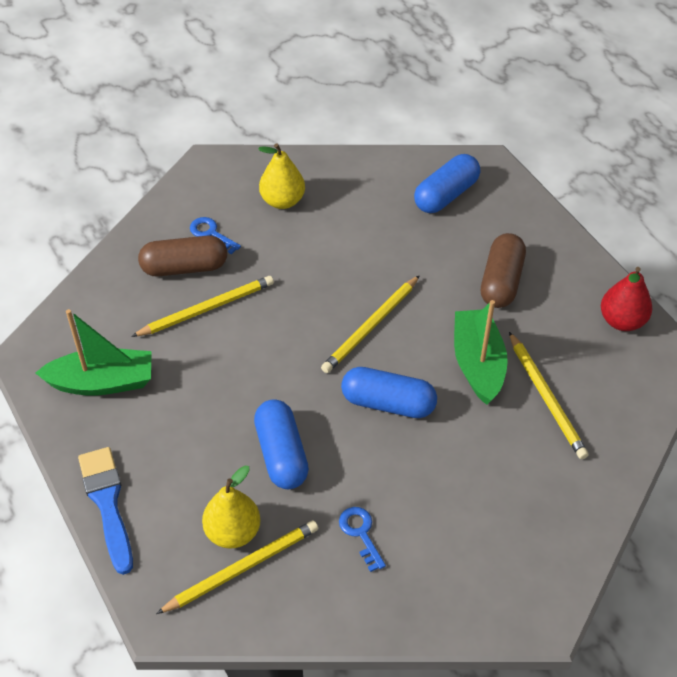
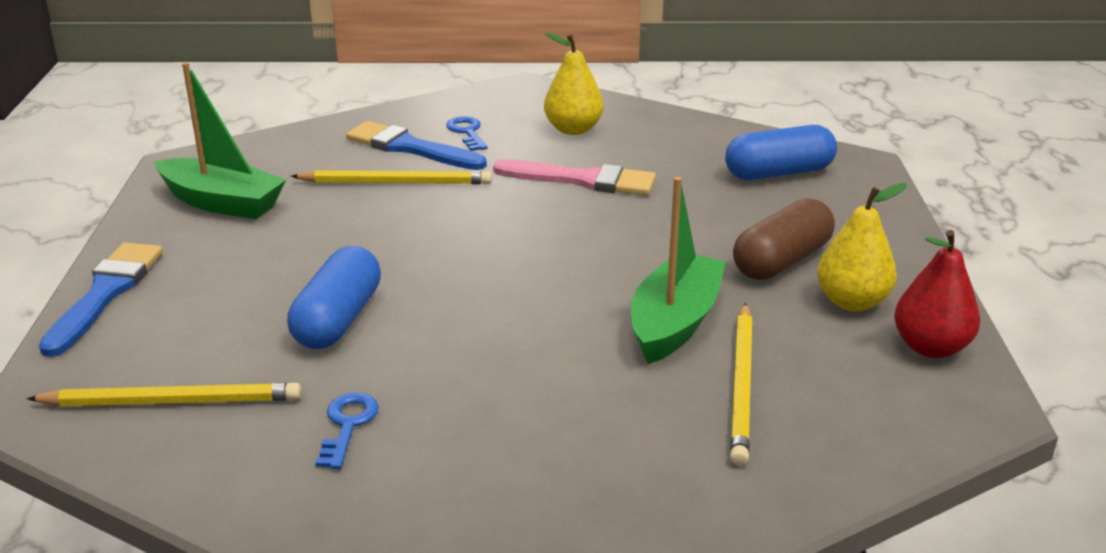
camera: 30 degrees right, 20 degrees down
(184, 267) = (410, 148): brown capsule -> blue brush
(233, 532) = (202, 366): yellow pear -> yellow pear (852, 302)
(329, 253) = (583, 180): none -> pink brush
(371, 327) = (568, 249): yellow pencil -> none
(388, 403) = (517, 320): blue capsule -> none

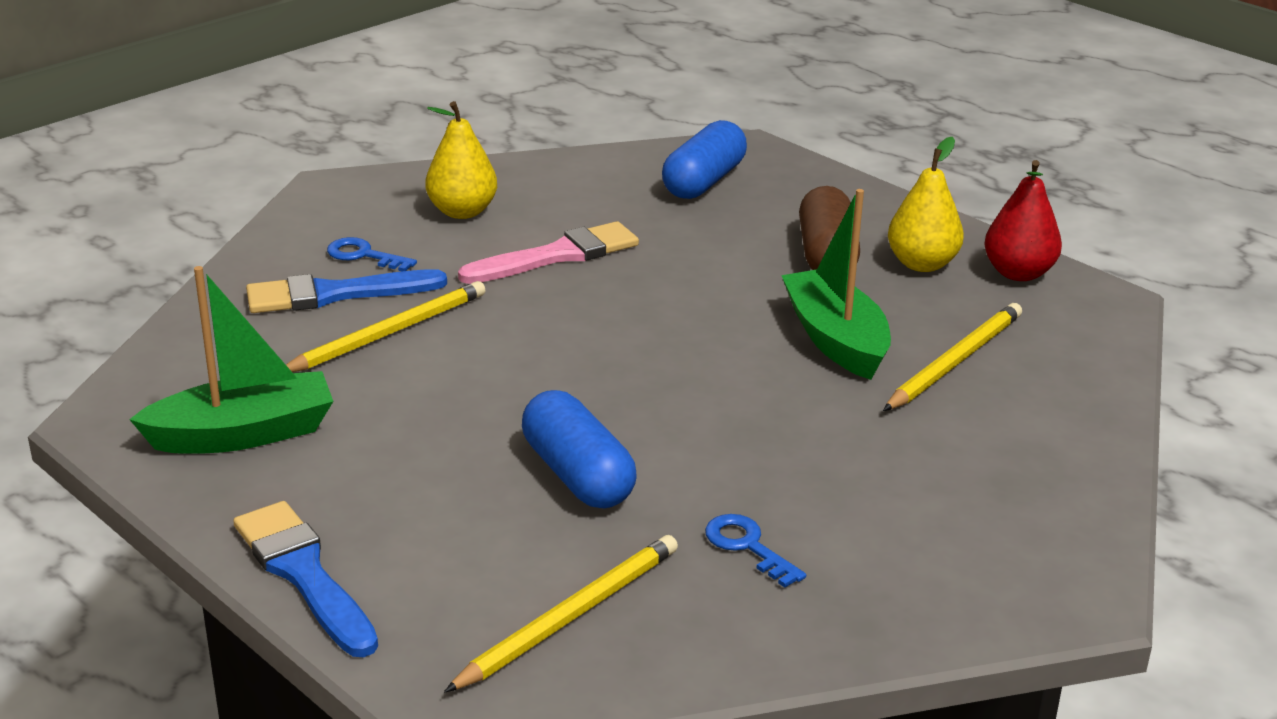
camera: 45 degrees left, 0 degrees up
(742, 385) = (955, 361): yellow pencil -> yellow pencil turned 105 degrees counterclockwise

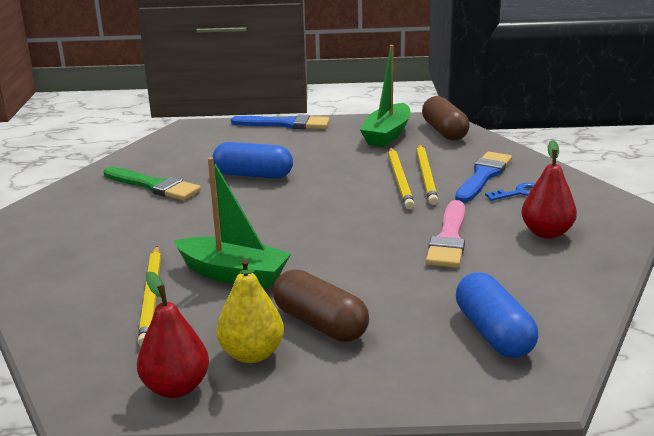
camera: 135 degrees right, 5 degrees down
(167, 387) = (444, 131): none -> brown capsule
(462, 211) = (546, 233): yellow pear -> red pear
(570, 616) = (187, 149): yellow pencil -> yellow pencil (400, 180)
(747, 546) = (154, 186): blue key -> green brush

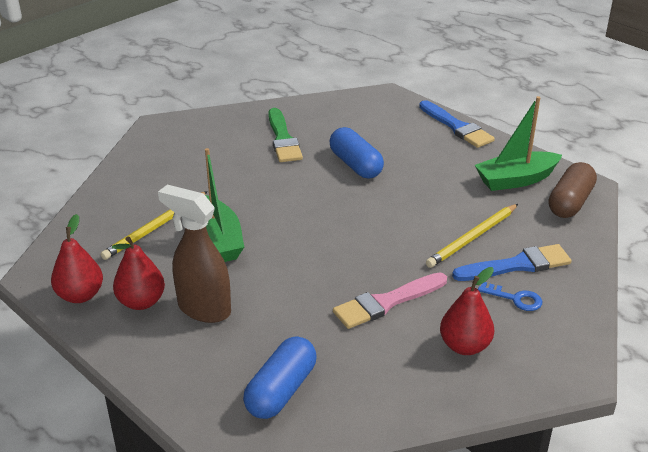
camera: 45 degrees right, 10 degrees up
(252, 354) = (141, 302): yellow pear -> red pear
(320, 324) = (203, 309): brown capsule -> brown spray bottle
(400, 180) = (446, 230): yellow pencil -> none

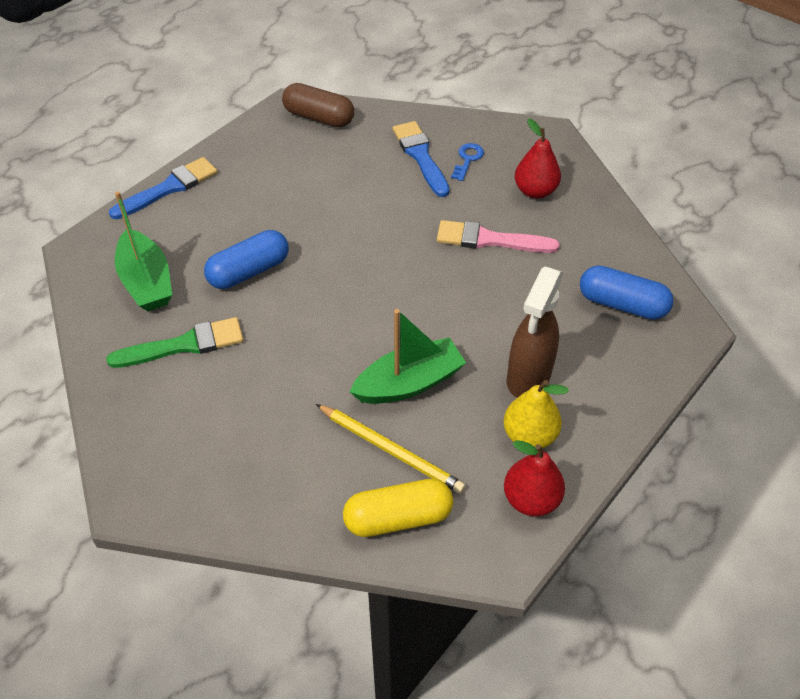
camera: 95 degrees left, 15 degrees up
(96, 228) = (398, 518): none -> yellow capsule
(141, 302) = (529, 435): red pear -> yellow pear
(386, 302) = (489, 240): pink brush -> pink brush turned 135 degrees clockwise
(472, 238) = (382, 182): yellow pencil -> none
(515, 180) = (280, 149): green boat -> green boat (147, 282)

